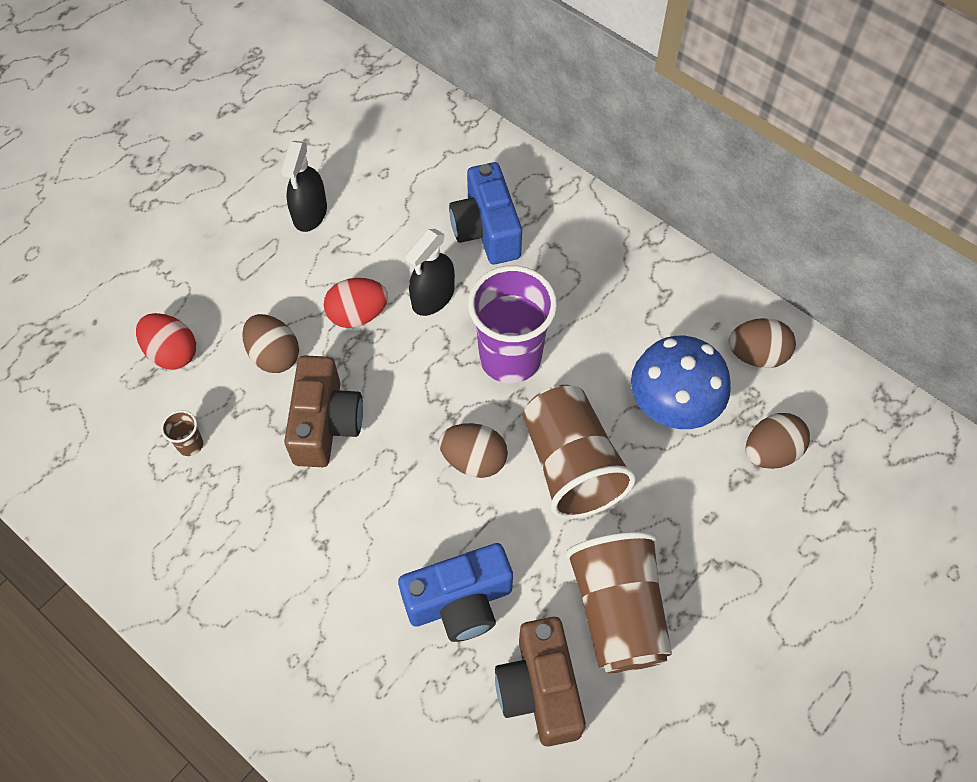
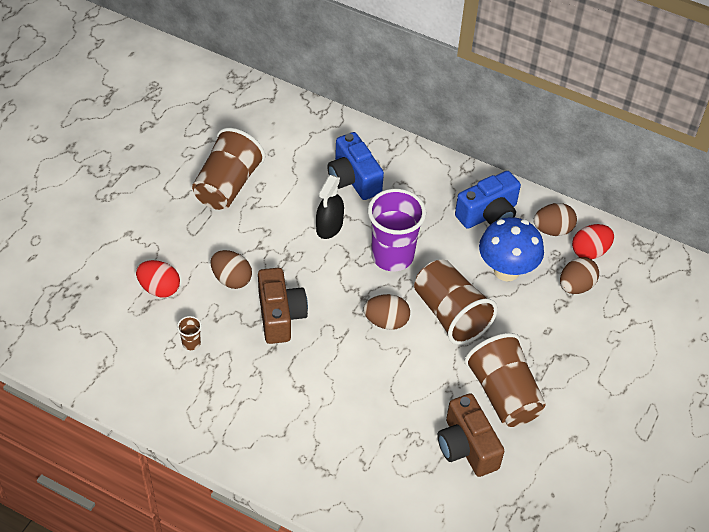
camera: 15 degrees left, 10 degrees down
(310, 213) = (227, 185): black spray bottle -> brown cup
(358, 315) = (281, 245): red egg -> red egg (590, 251)
(460, 602) = (401, 406): blue camera -> blue camera (488, 214)

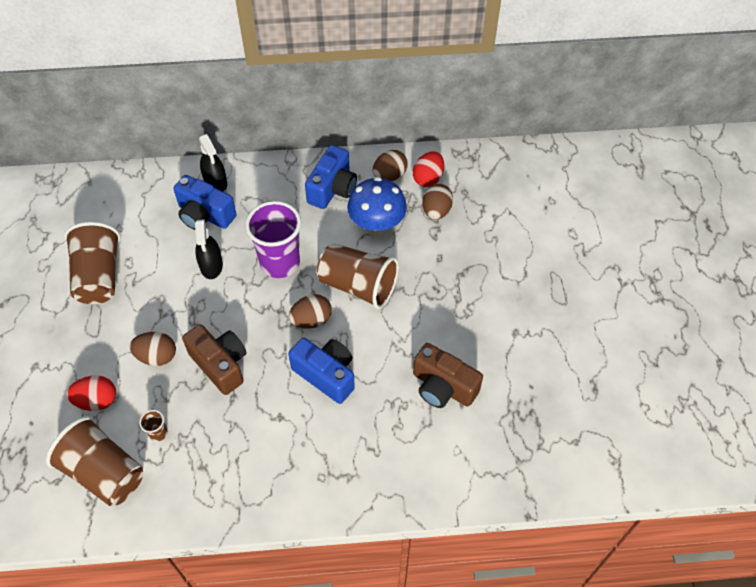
camera: 30 degrees left, 5 degrees up
(366, 376) = (326, 375): none -> blue camera
(383, 154) = (215, 182): none -> black spray bottle
(503, 394) = (441, 328): brown cup -> brown cup (104, 472)

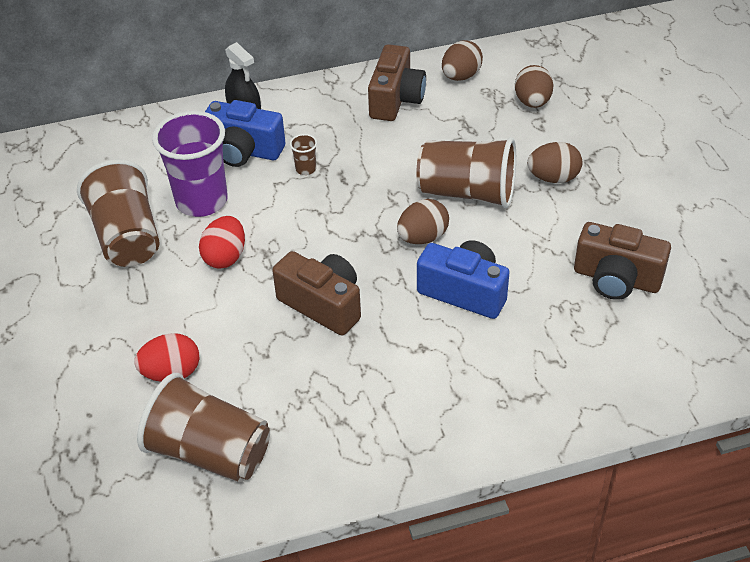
camera: 10 degrees left, 10 degrees down
(157, 356) = (235, 310): brown egg -> brown egg (553, 178)
(158, 433) = (268, 394): brown cup -> brown cup (305, 169)
(211, 265) = (272, 202): black spray bottle -> none
(280, 263) = (359, 185): purple cup -> purple cup (201, 201)
(332, 189) = (396, 99): blue camera -> brown camera
(377, 227) = (466, 129): blue mushroom -> none
(428, 178) = (509, 72): red egg -> red egg (225, 257)

